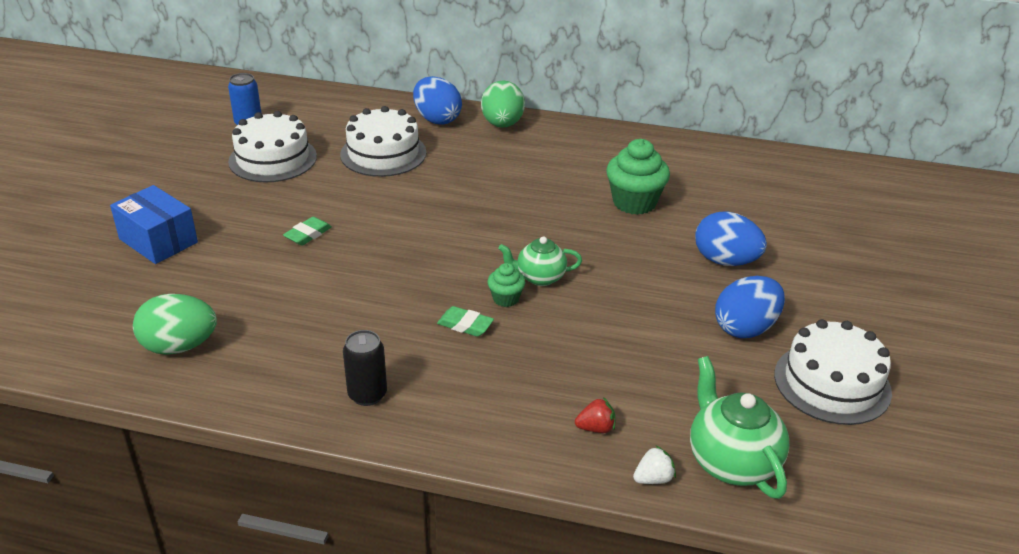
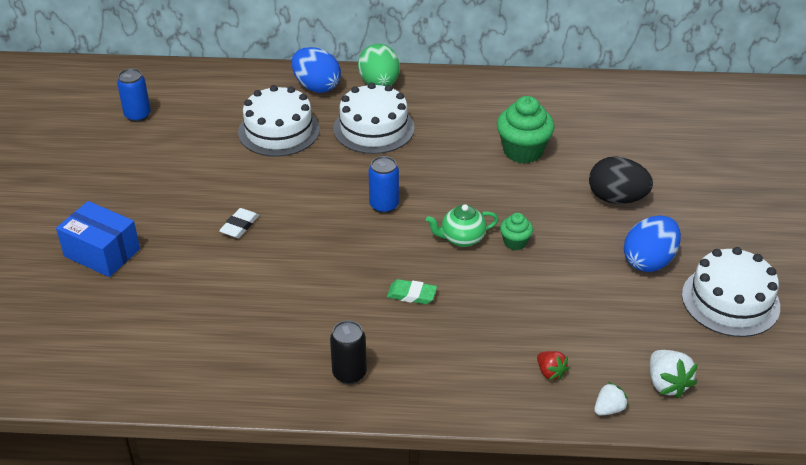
camera: 10 degrees left, 5 degrees up
(179, 346) = (166, 355): green egg -> none
(273, 159) = (176, 151): white cake -> white cake (373, 128)
(308, 234) = (239, 226): green eraser -> white eraser
(466, 235) = (384, 205): none -> blue can
(506, 299) = (439, 264): green cupcake -> green cupcake (515, 242)
(596, 428) = (550, 372): red strawberry -> red strawberry turned 75 degrees clockwise
(725, 261) = (616, 198): blue egg -> black egg
(731, 462) = (667, 384): green teapot -> white strawberry

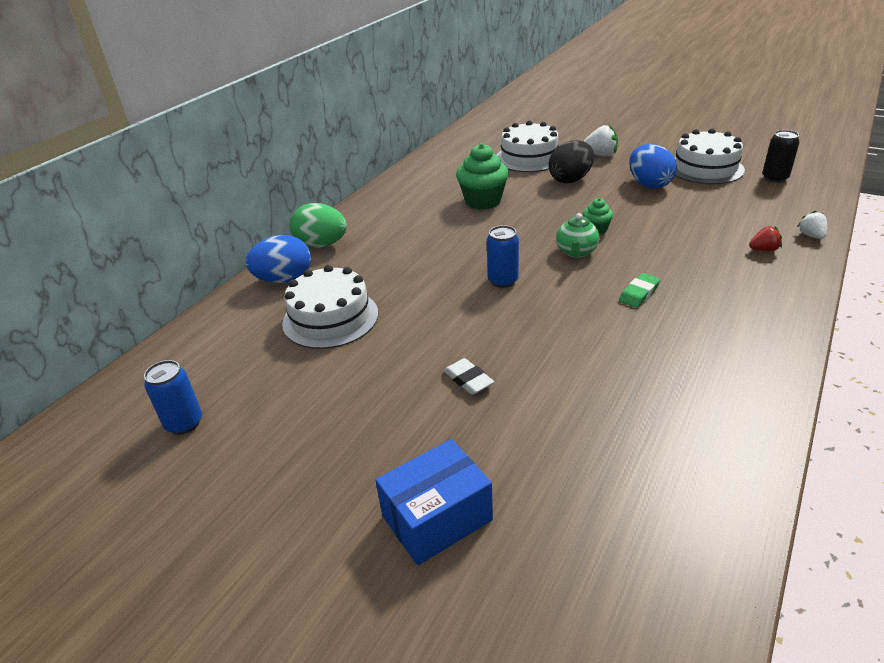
camera: 60 degrees left, 5 degrees down
(349, 373) = (739, 354): black can -> black can (774, 178)
(373, 128) = (384, 262): white cake -> white cake (529, 157)
(667, 384) = (787, 208): white strawberry -> white strawberry (600, 155)

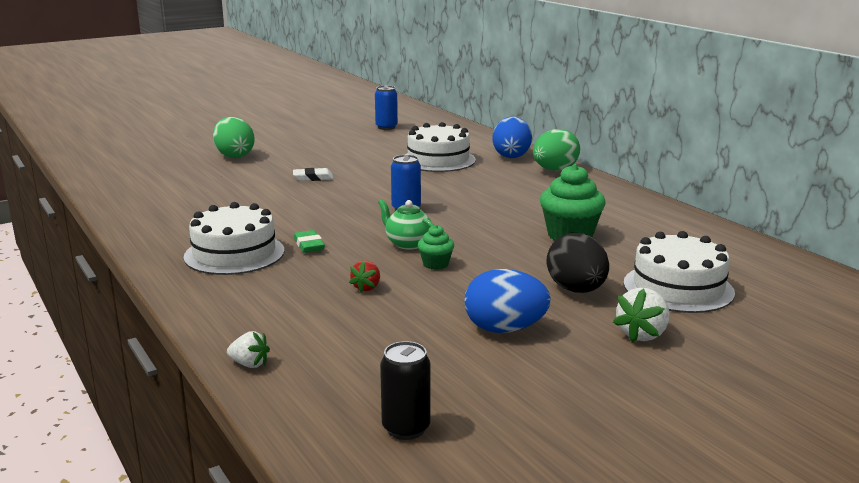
camera: 115 degrees right, 15 degrees down
(437, 518) = (234, 156): blue box -> green egg
(705, 168) = (507, 391): white cake -> white cake (234, 254)
(763, 250) = (273, 323): red strawberry -> red strawberry (367, 288)

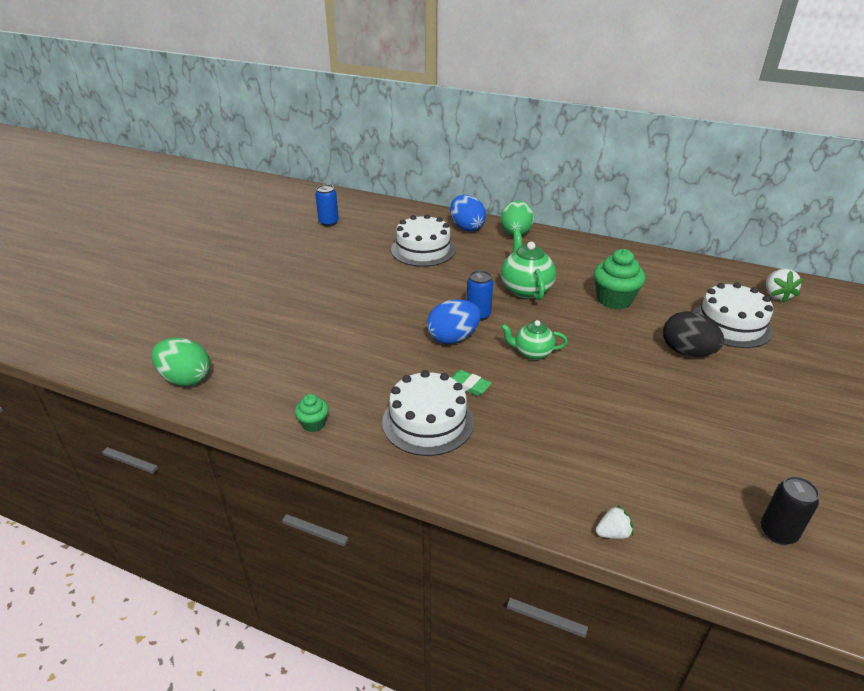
camera: 35 degrees left, 15 degrees up
(234, 156) = (249, 301): green egg -> green egg (186, 379)
(313, 178) = (358, 305): white eraser -> none
(367, 288) = (571, 412): red strawberry -> none
(435, 264) = (578, 366): green cupcake -> green cupcake (313, 424)
(487, 206) = (525, 289): none -> green teapot
(505, 329) = (701, 409): blue egg -> blue egg (453, 338)
(642, 334) = (769, 376): white strawberry -> white strawberry (776, 295)

